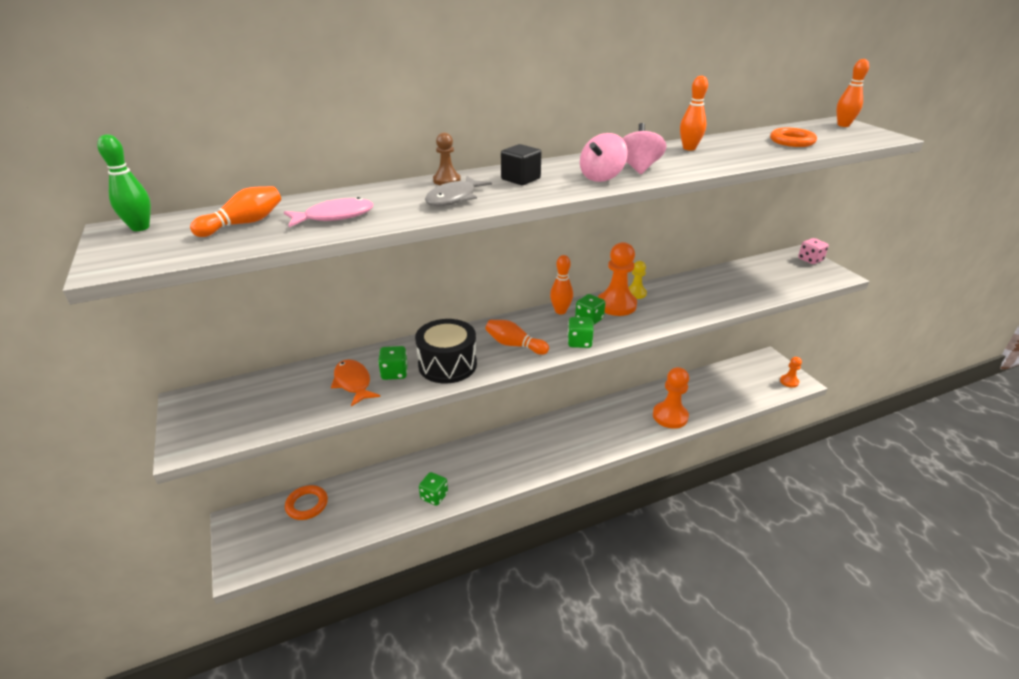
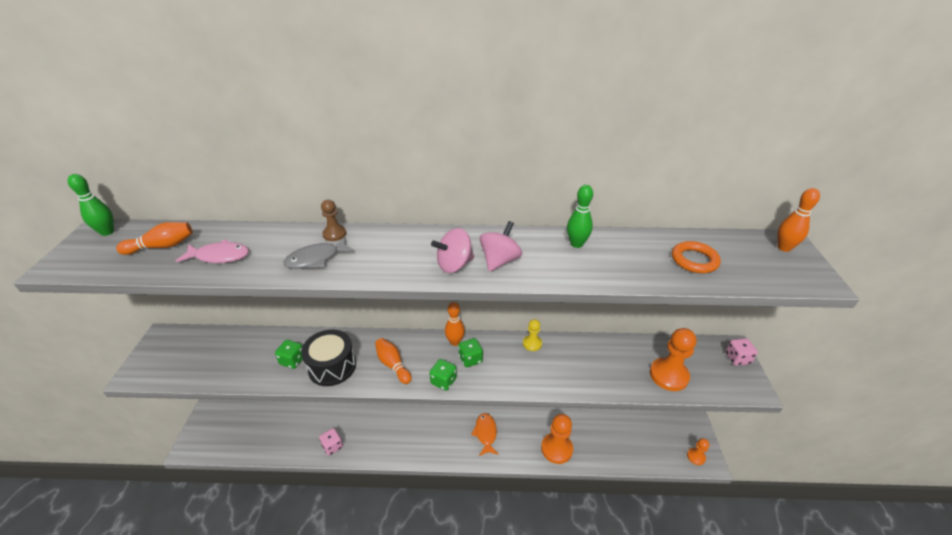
camera: 25 degrees right, 5 degrees up
(307, 505) = (253, 417): orange ring -> none
(353, 383) = (261, 359): orange fish -> orange fish (485, 433)
(434, 496) = (332, 446): green dice -> pink dice
(520, 179) = (389, 248): black cube -> none
(616, 305) = (505, 351): orange pawn -> orange pawn (668, 375)
(689, 148) = (576, 244): orange bowling pin -> green bowling pin

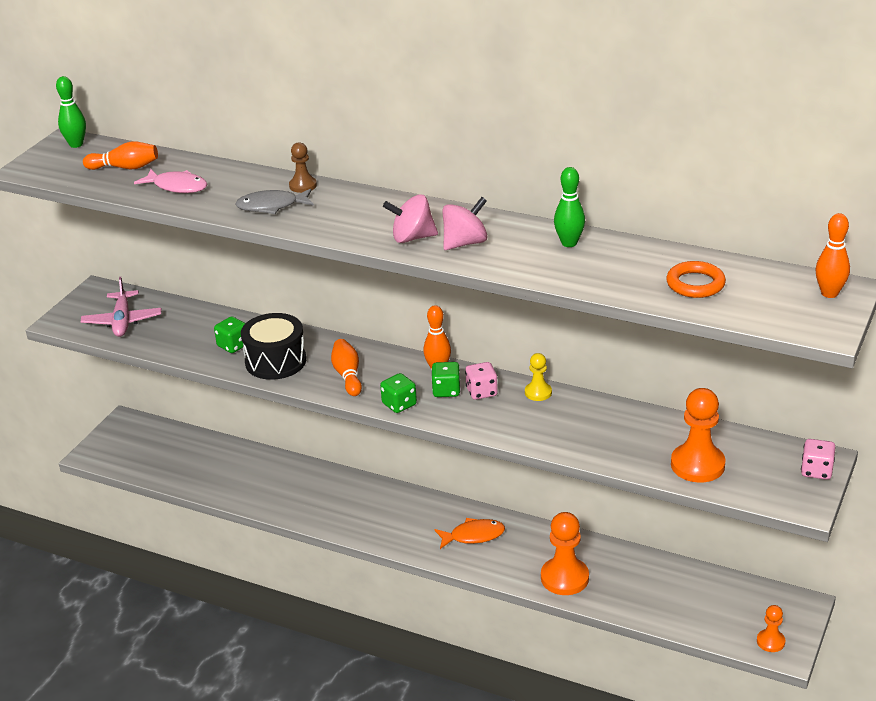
camera: 25 degrees right, 5 degrees down
(191, 360) = (122, 321): none -> pink plane
(332, 446) = (264, 497): pink dice -> pink dice (481, 392)
(485, 433) = (473, 536): orange fish -> orange fish turned 60 degrees clockwise

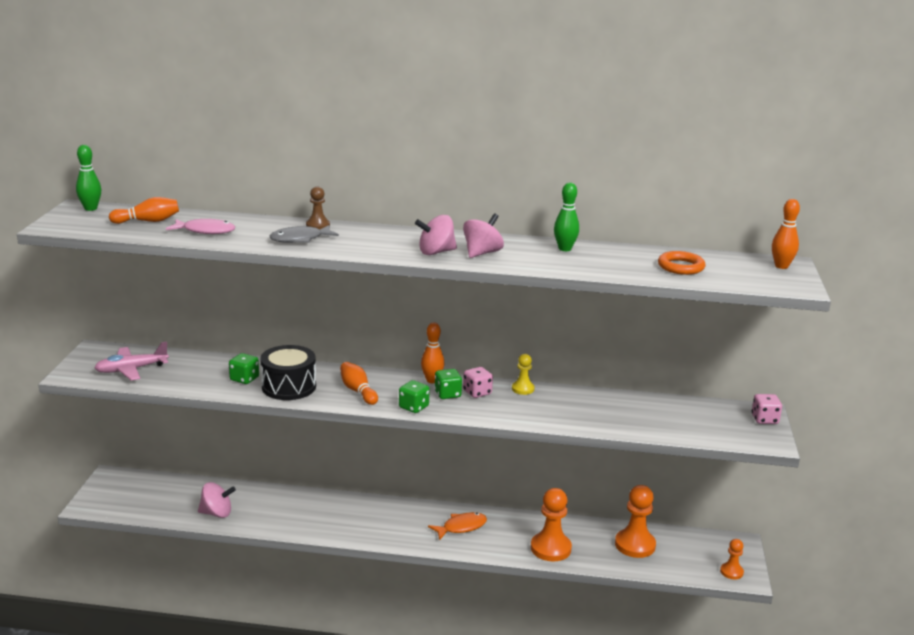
camera: 20 degrees left, 10 degrees down
(122, 321) = (131, 369): pink plane -> pink plane turned 90 degrees clockwise
(216, 481) = (217, 513): none -> pink spinning top
(697, 465) = (676, 424): orange pawn -> orange pawn (635, 545)

